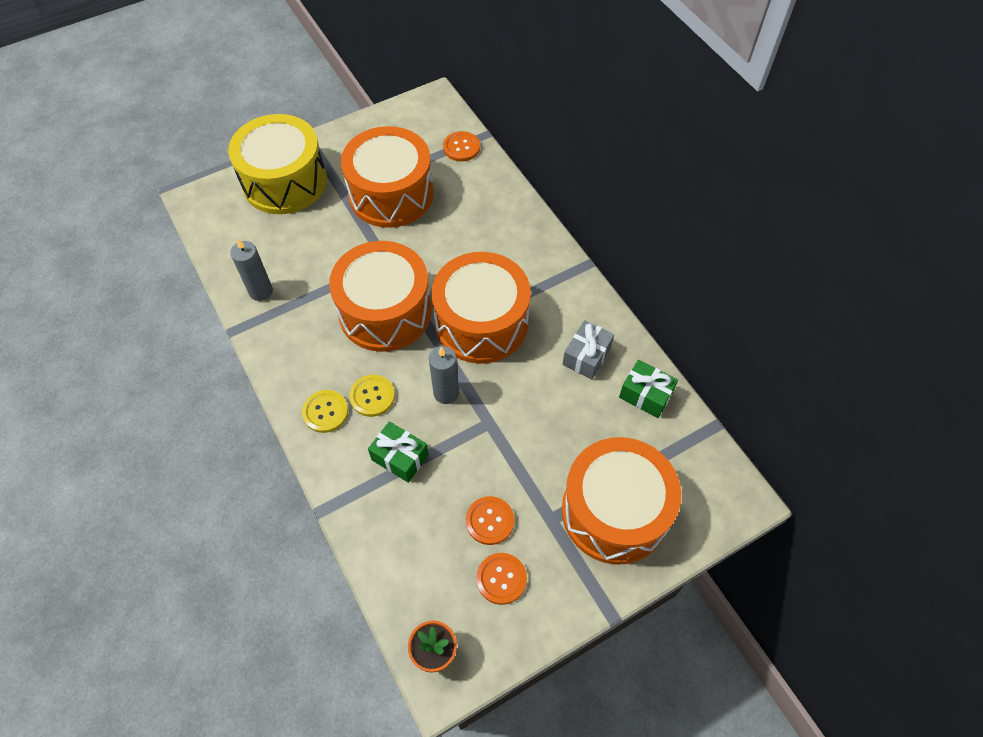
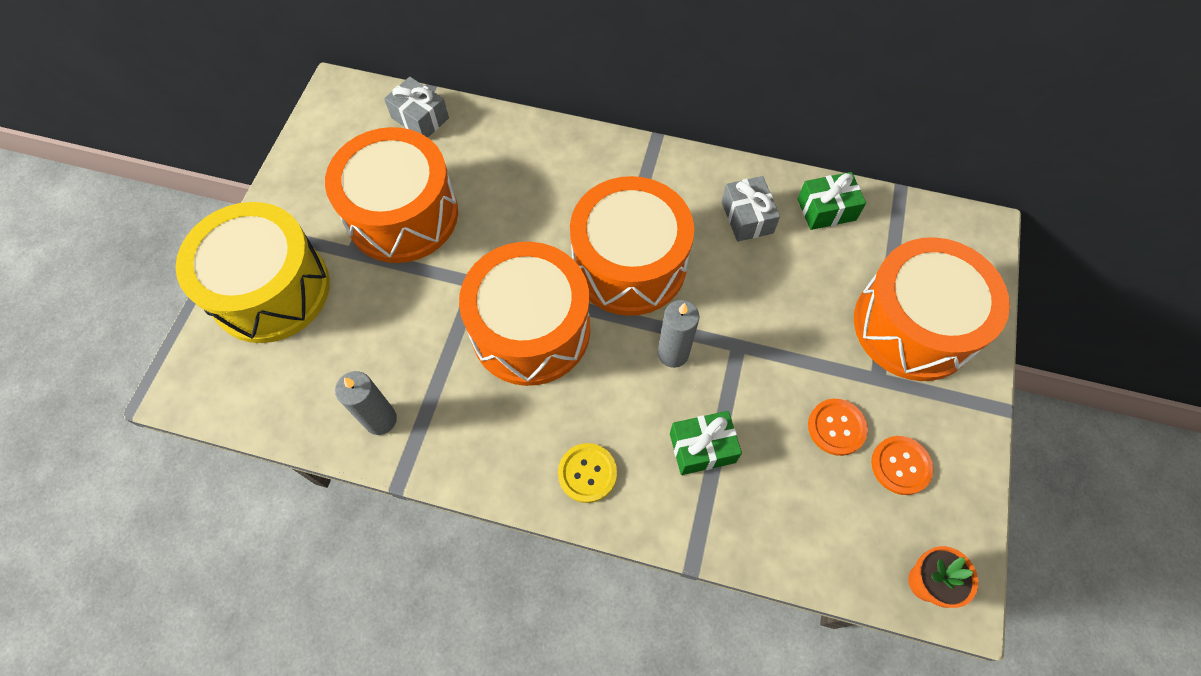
camera: 45 degrees left, 5 degrees up
(372, 396) = (612, 417): yellow button -> none
(461, 147) = (420, 118): orange button -> grey gift

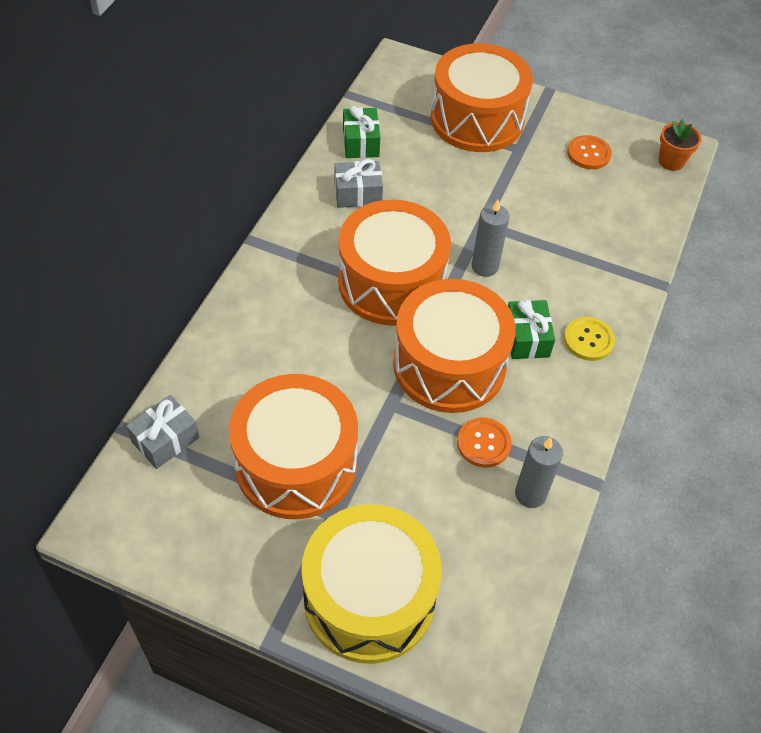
camera: 85 degrees left, 10 degrees down
(702, 448) = (570, 262): green gift -> green gift (526, 338)
(836, 427) = (557, 181): orange button -> orange button (483, 443)

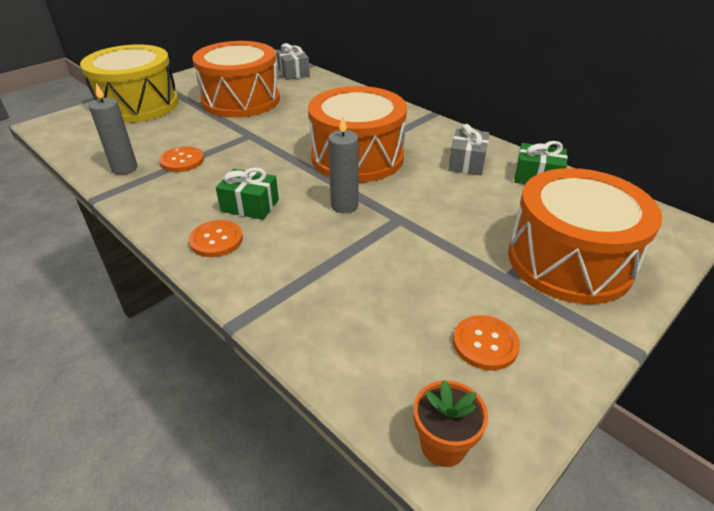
camera: 115 degrees right, 15 degrees down
(449, 364) = (259, 163): orange drum -> none
(588, 340) = (216, 240): yellow button -> orange button

